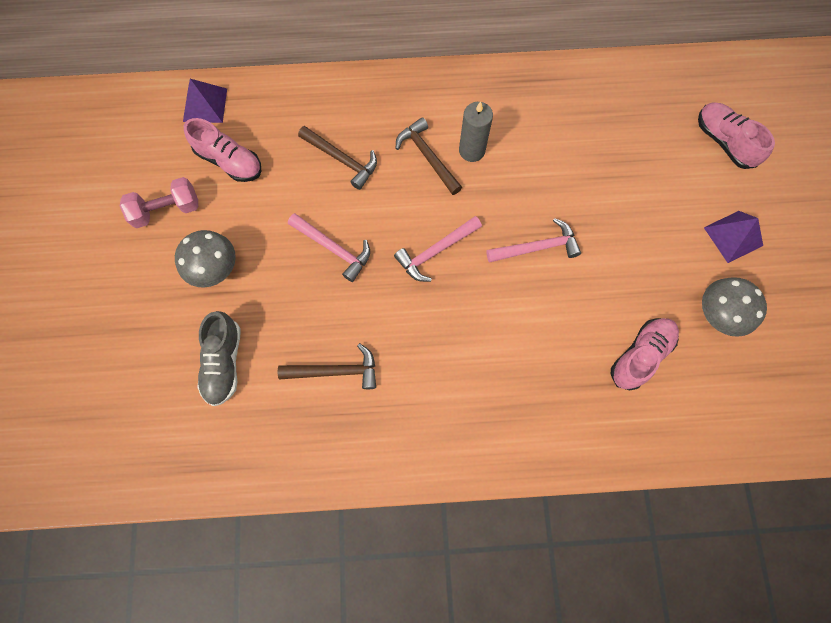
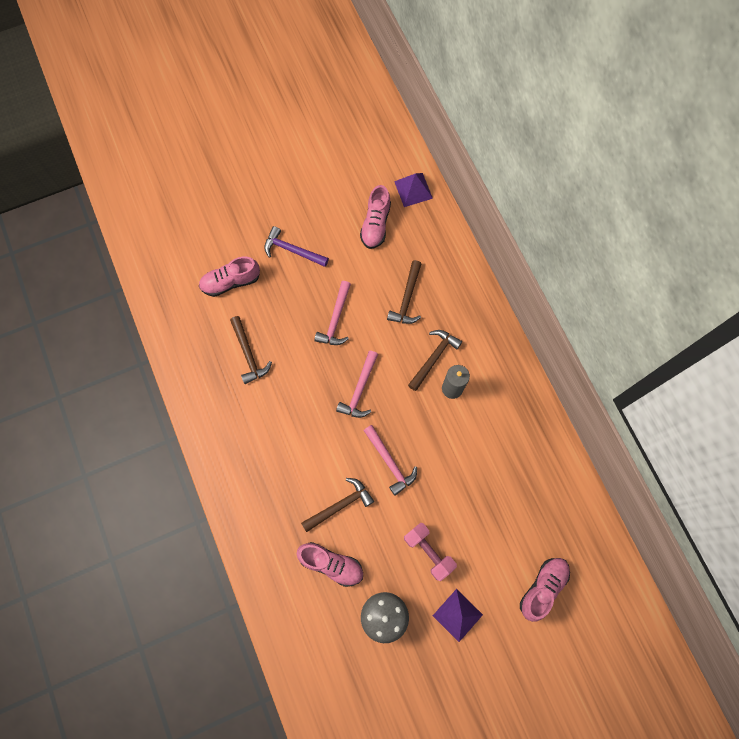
camera: 70 degrees right, 0 degrees up
(167, 210) = (323, 201): pink dumbbell -> pink dumbbell (428, 552)
(216, 270) = (292, 250): grey mushroom -> purple hammer
(224, 362) = (231, 282): grey shoe -> pink shoe
(435, 251) = (359, 390): pink hammer -> pink hammer turned 105 degrees counterclockwise
(571, 321) = (340, 505): none -> brown hammer

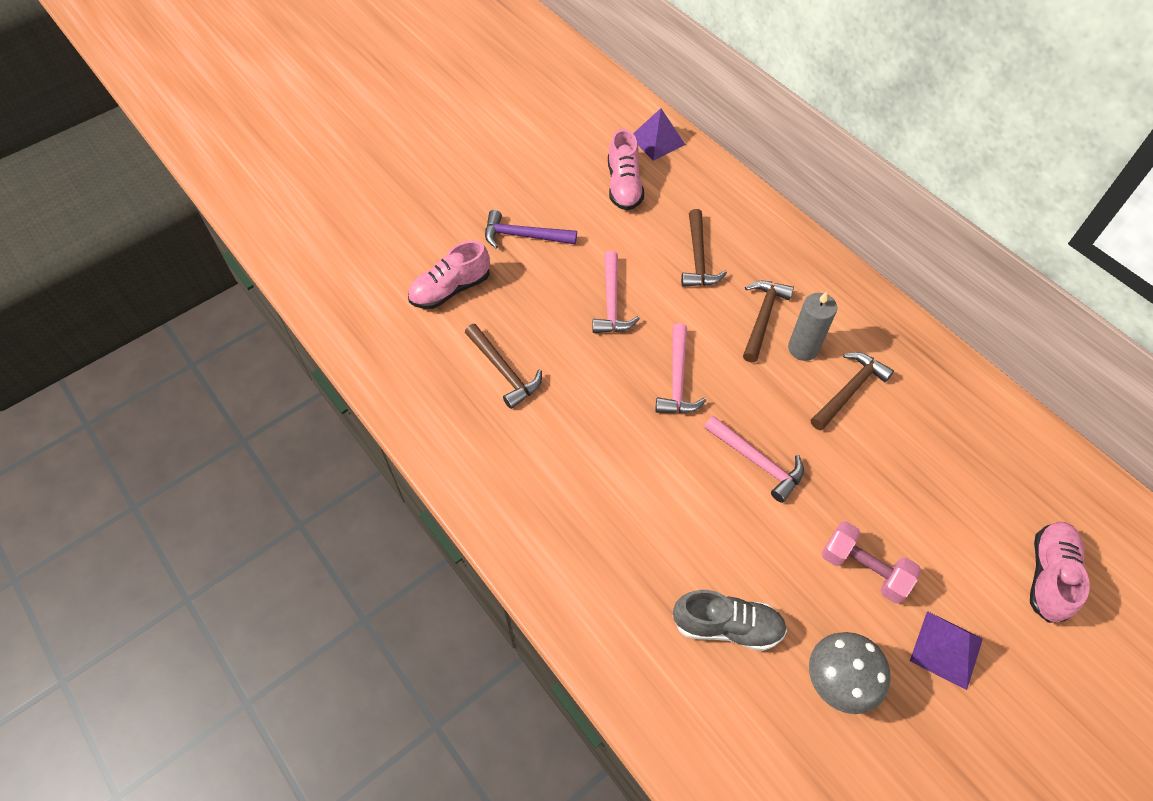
camera: 15 degrees left, 15 degrees down
(331, 564) = (727, 626): pink shoe -> grey shoe
(340, 505) = (708, 538): brown hammer -> brown hammer (849, 390)

